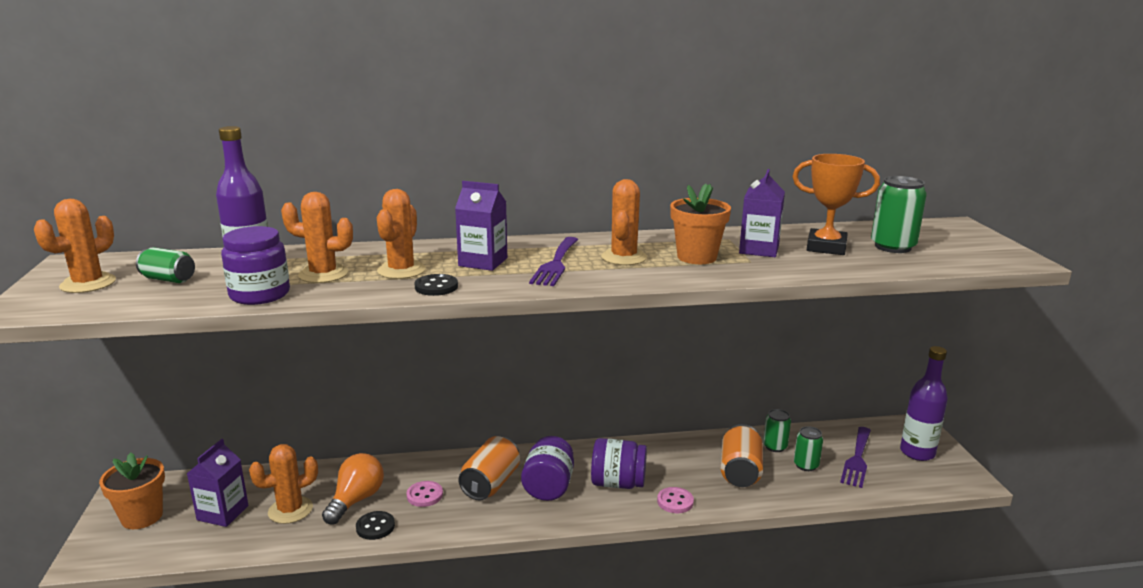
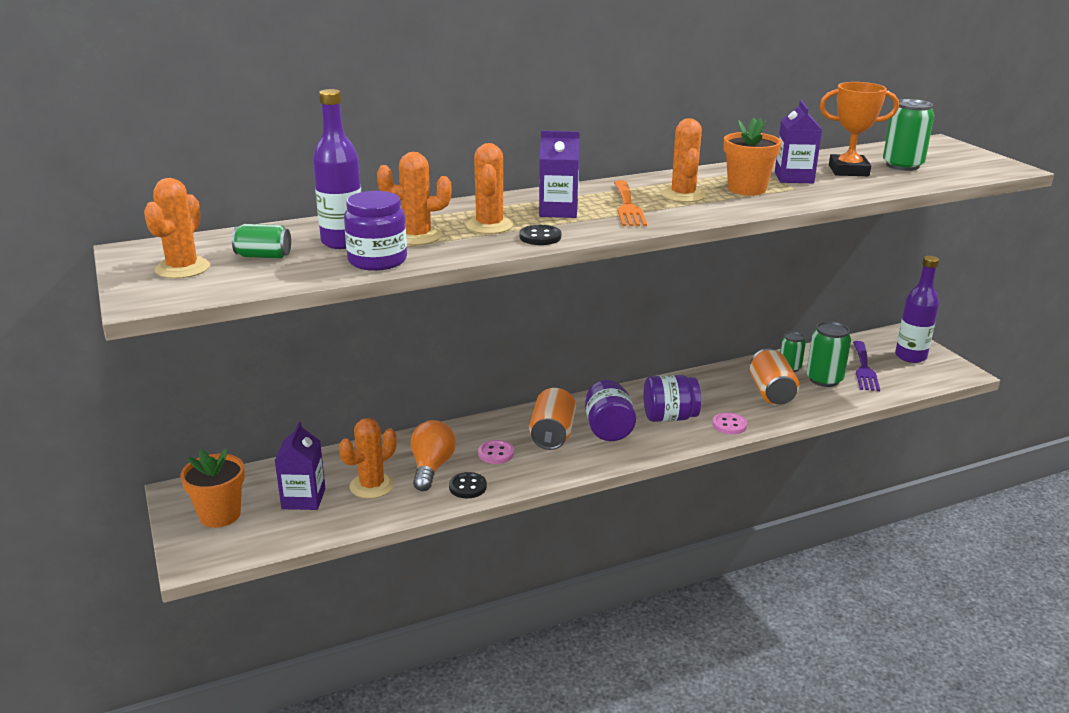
camera: 15 degrees left, 5 degrees up
(555, 264) = (627, 206): purple fork -> orange fork
(806, 465) = (824, 379): green can -> green can, size x1.57

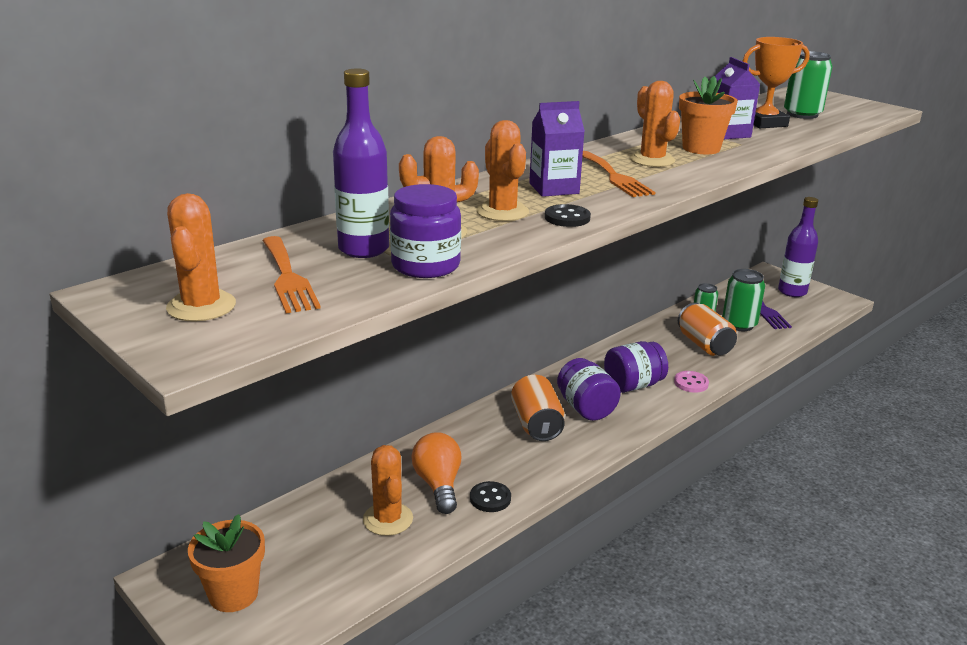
camera: 20 degrees left, 0 degrees up
(263, 256) = (288, 277): green can -> orange fork
(303, 499) = (320, 551): purple carton -> none
(372, 486) = (388, 519): orange cactus -> orange cactus turned 45 degrees counterclockwise
(496, 453) = (494, 455): pink button -> none

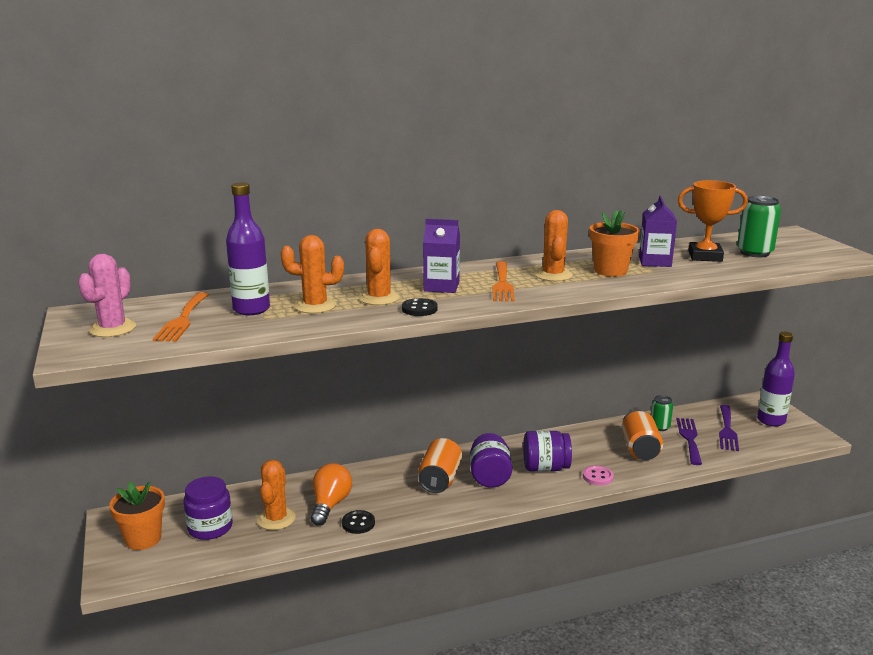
camera: 25 degrees right, 5 degrees down
(201, 306) = (112, 328): orange cactus -> pink cactus
(425, 265) = (275, 326): purple jar -> purple jar (210, 528)
(739, 324) = (689, 439): green can -> purple fork

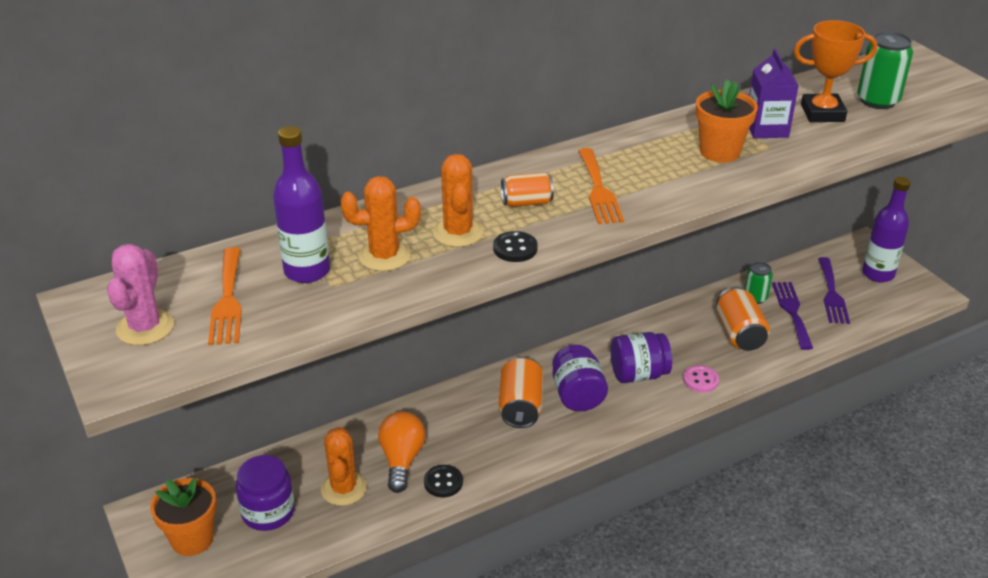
camera: 10 degrees left, 15 degrees up
(441, 286) = (526, 202): purple carton -> orange can
(553, 275) = (654, 167): orange cactus -> none

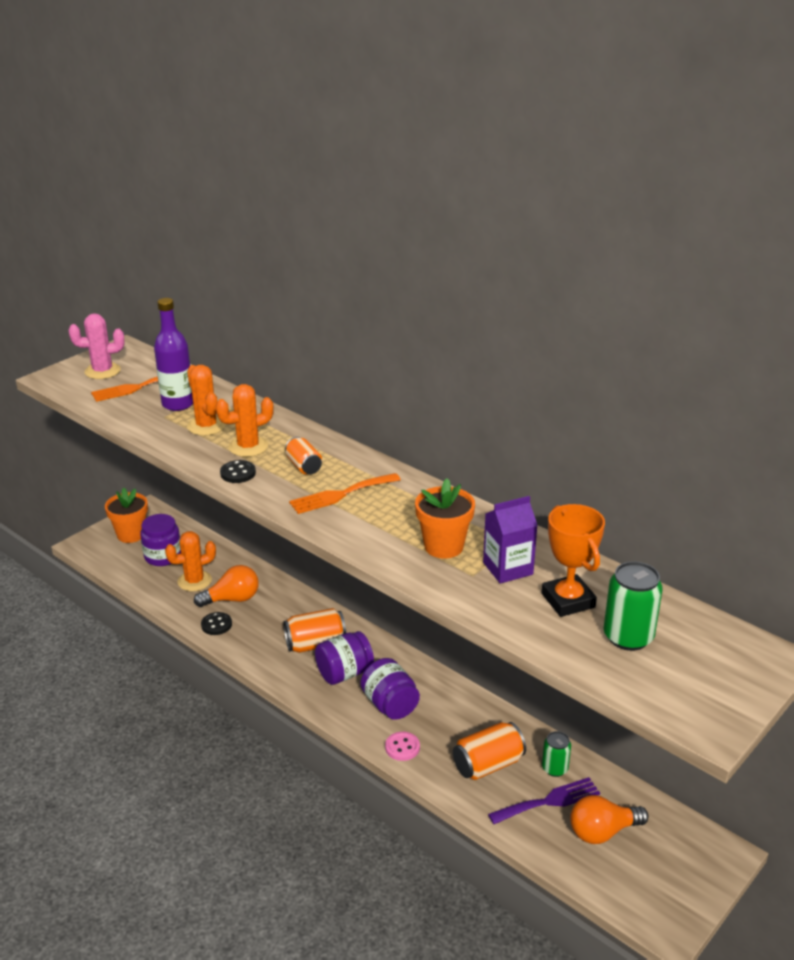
camera: 70 degrees right, 5 degrees down
(832, 294) = (602, 832): purple fork -> orange light bulb
(878, 274) = (670, 871): purple bottle -> none

